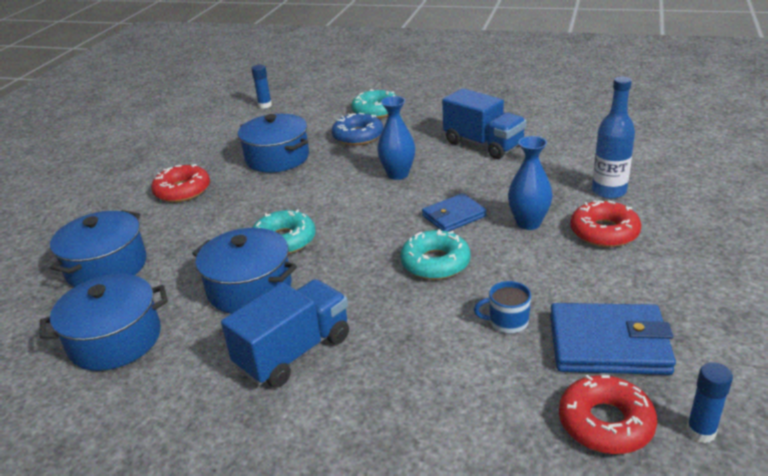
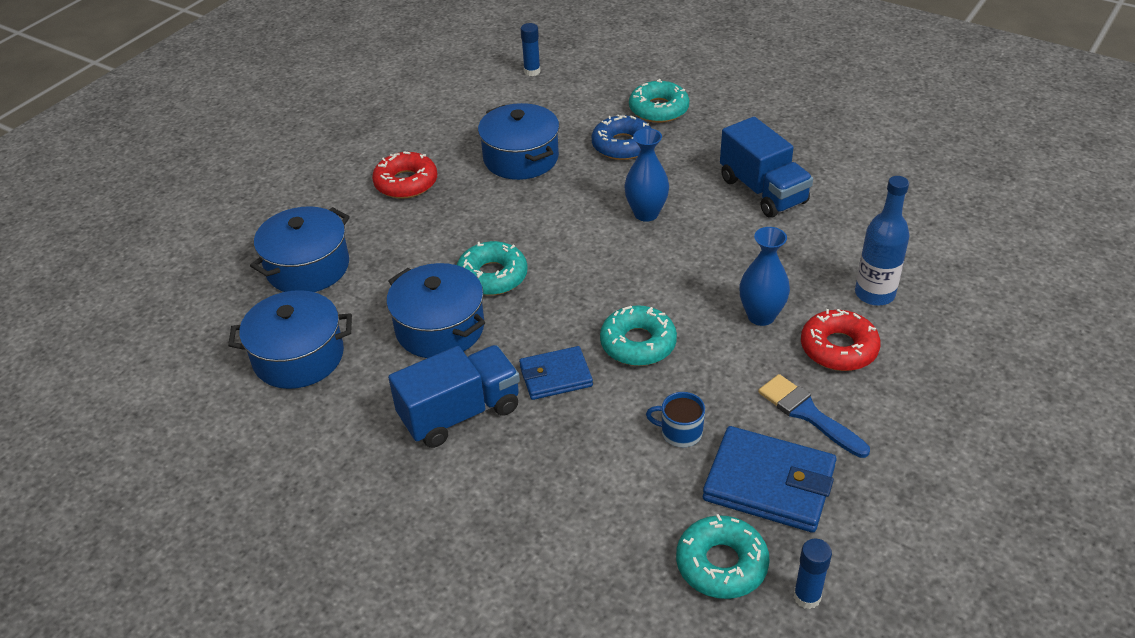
camera: 15 degrees right, 10 degrees up
(454, 216) = (683, 287): blue wallet -> blue wallet (555, 376)
(605, 423) = (721, 564): red donut -> turquoise donut
(608, 283) = (808, 414): none -> blue brush

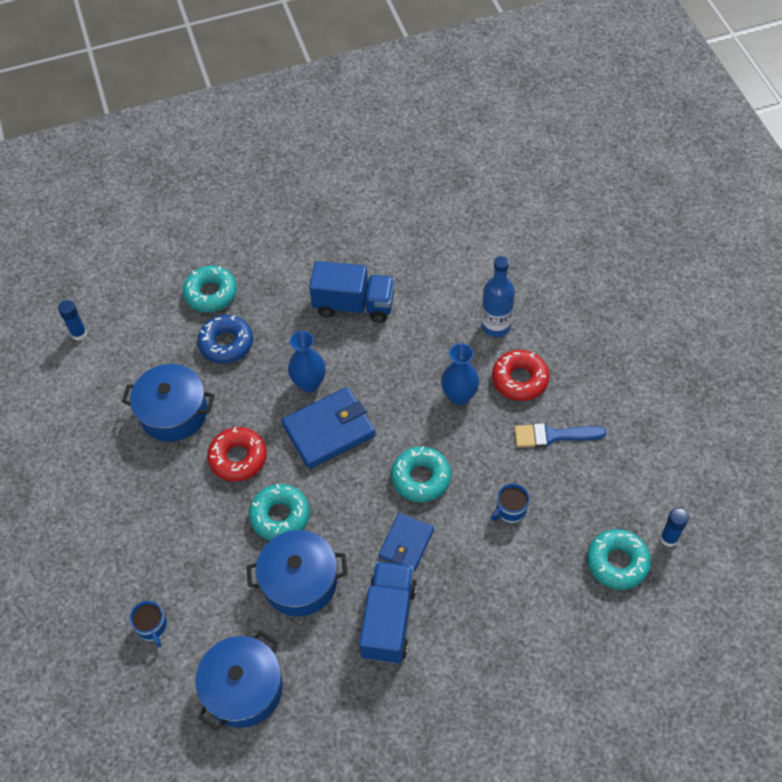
camera: 50 degrees left, 15 degrees up
(308, 267) = (153, 627): blue pot -> blue mug
(406, 183) = (123, 503): red donut -> red donut (238, 458)
(769, 483) = (584, 495): blue wallet -> blue wallet (329, 430)

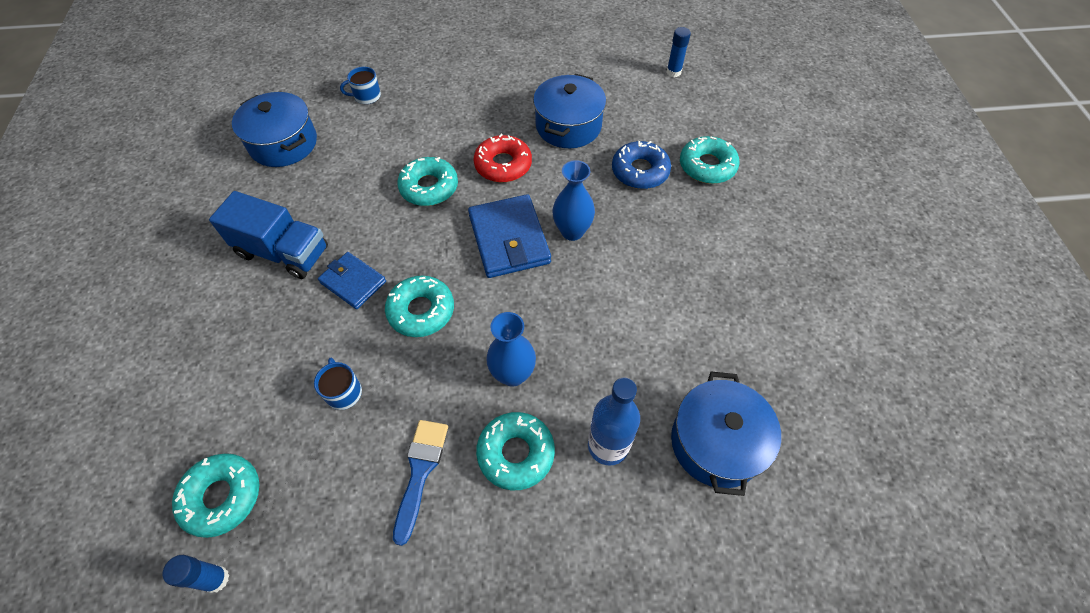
camera: 100 degrees right, 0 degrees up
(300, 581) = (357, 192): blue pot -> blue pot (716, 443)
(354, 305) = (671, 290): blue truck -> none
(520, 379) = (516, 453): red donut -> turquoise donut

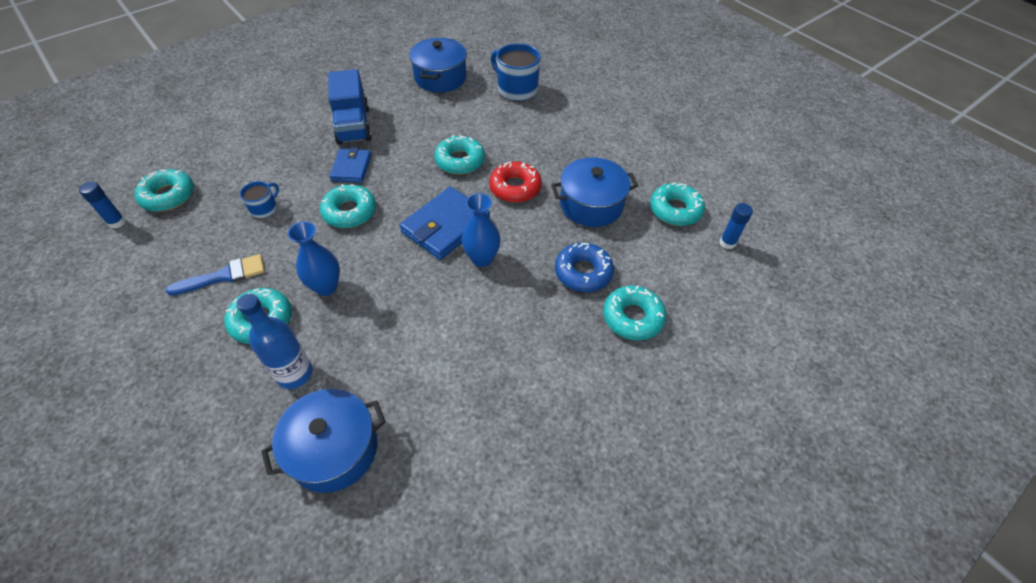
camera: 55 degrees right, 5 degrees down
(366, 96) = (516, 89): blue mug -> blue mug, size x1.83
(617, 80) = (675, 210): none -> turquoise donut

